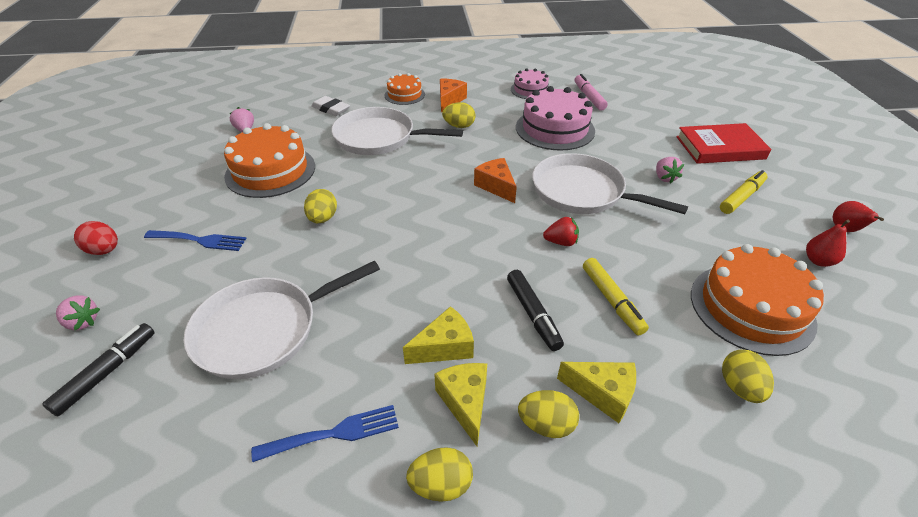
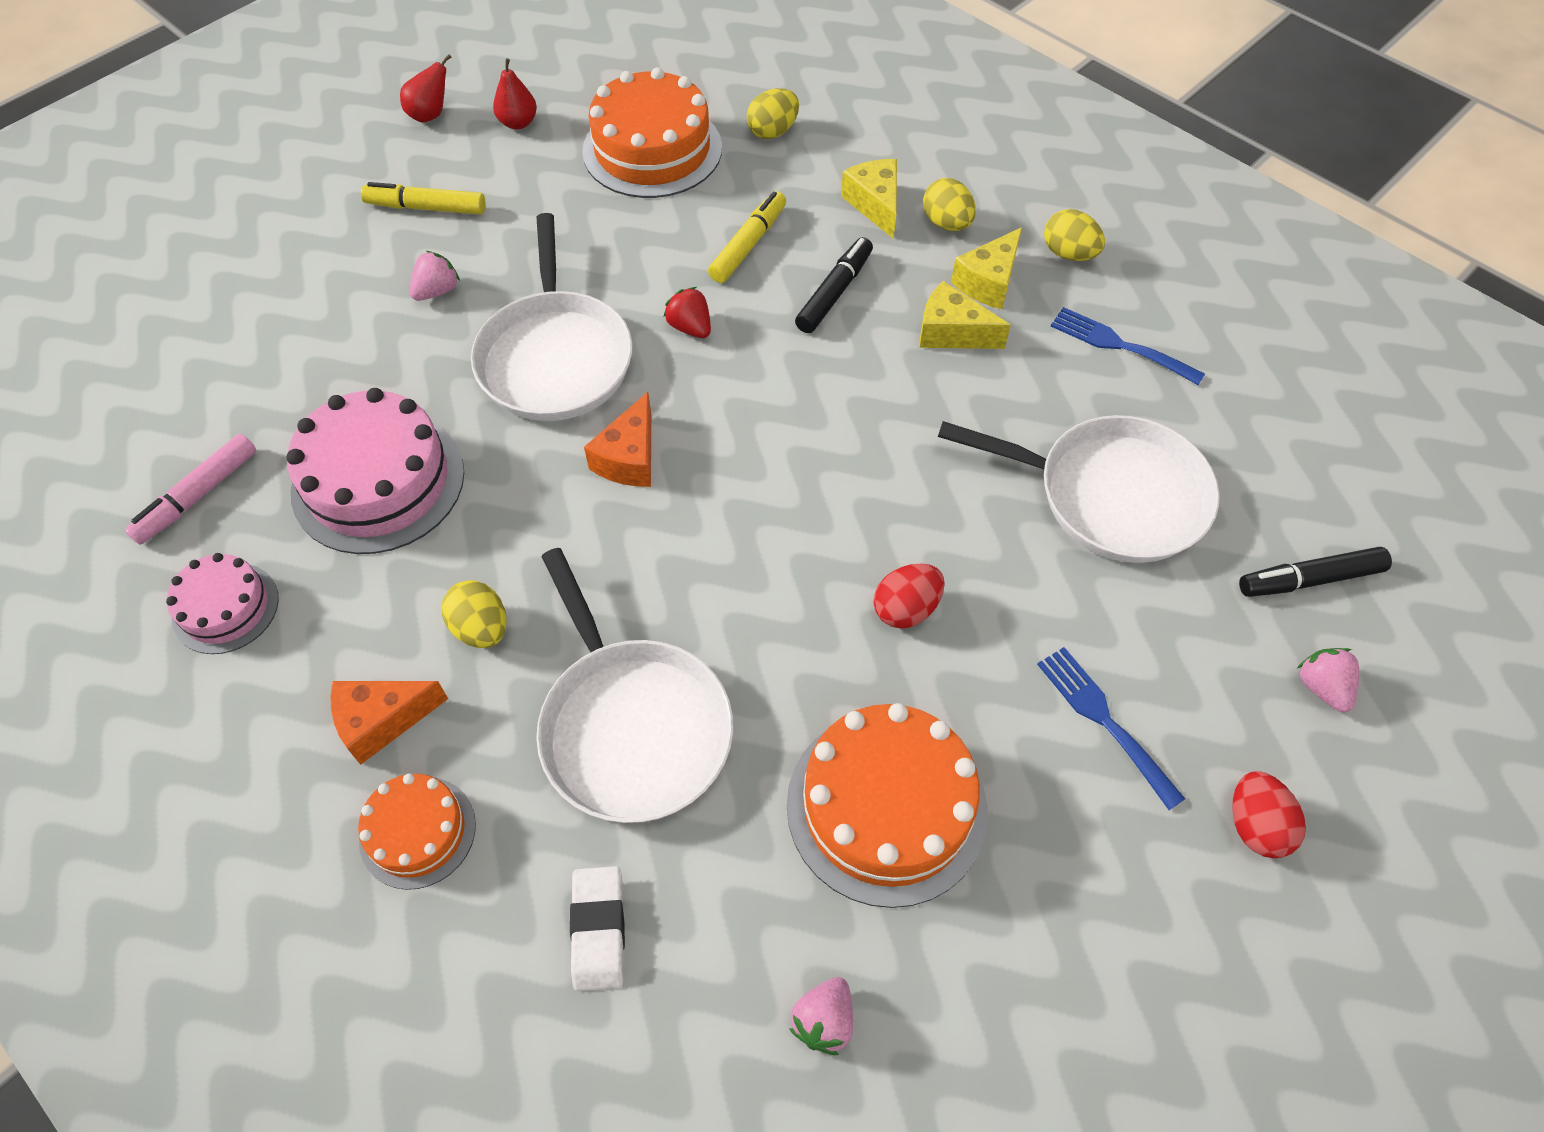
camera: 130 degrees left, 15 degrees up
(323, 218) = (906, 609): yellow egg -> red egg
(720, 148) = (289, 264): red book -> none

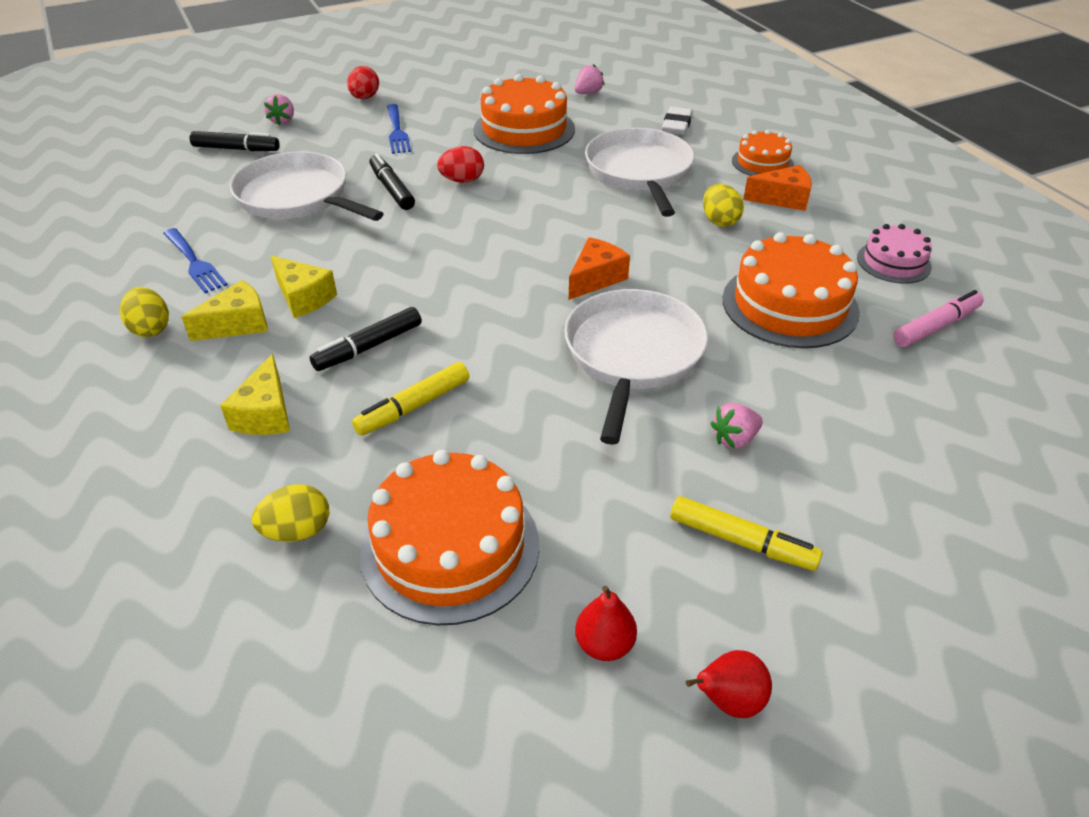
camera: 160 degrees left, 15 degrees down
(378, 481) = (789, 305): pink cake -> orange cake
(690, 327) = (507, 350): red strawberry -> none
(946, 223) = (220, 379): yellow egg -> none
(995, 555) = (392, 189): none -> black marker

